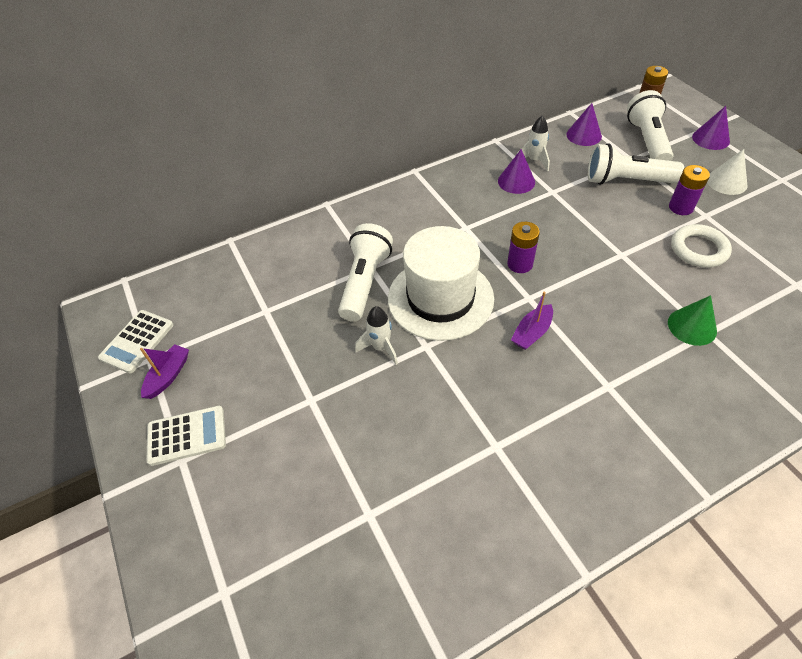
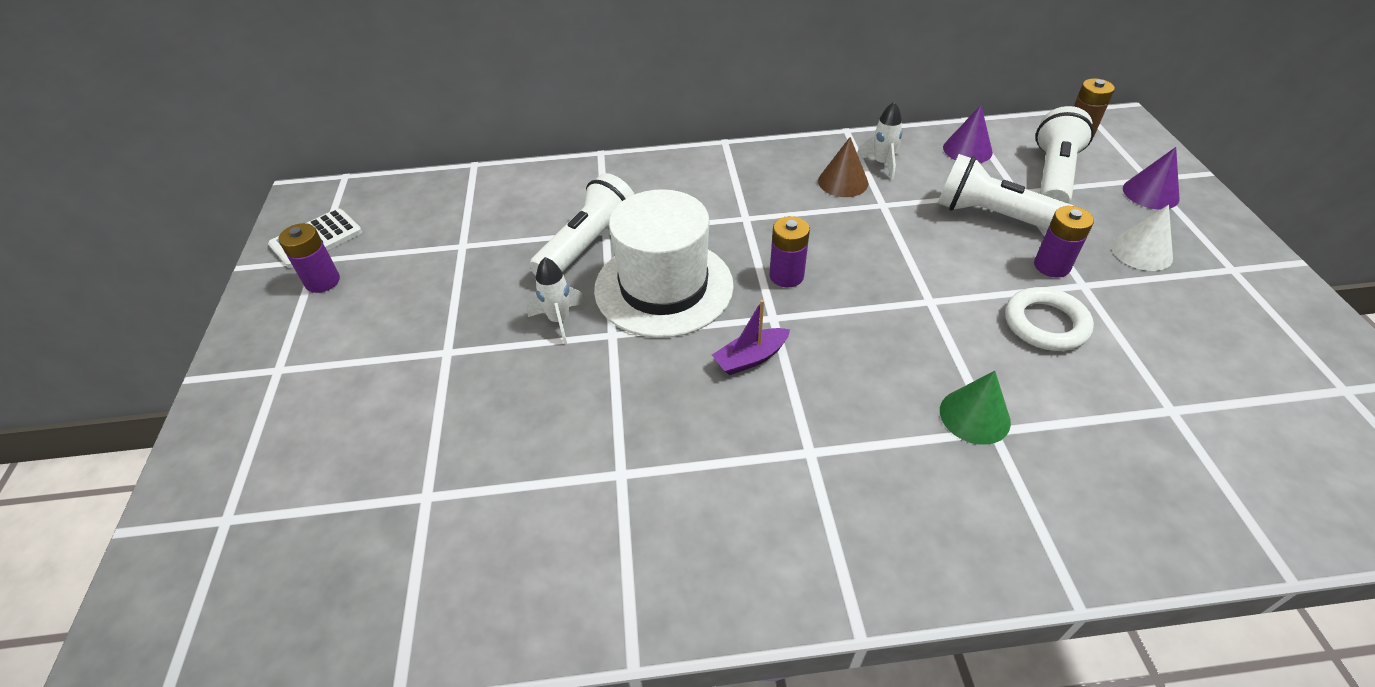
camera: 20 degrees right, 5 degrees down
(168, 376) = (322, 281): purple boat -> purple battery
(187, 435) = (299, 346): white calculator -> none
(516, 181) = (843, 182): purple cone -> brown cone

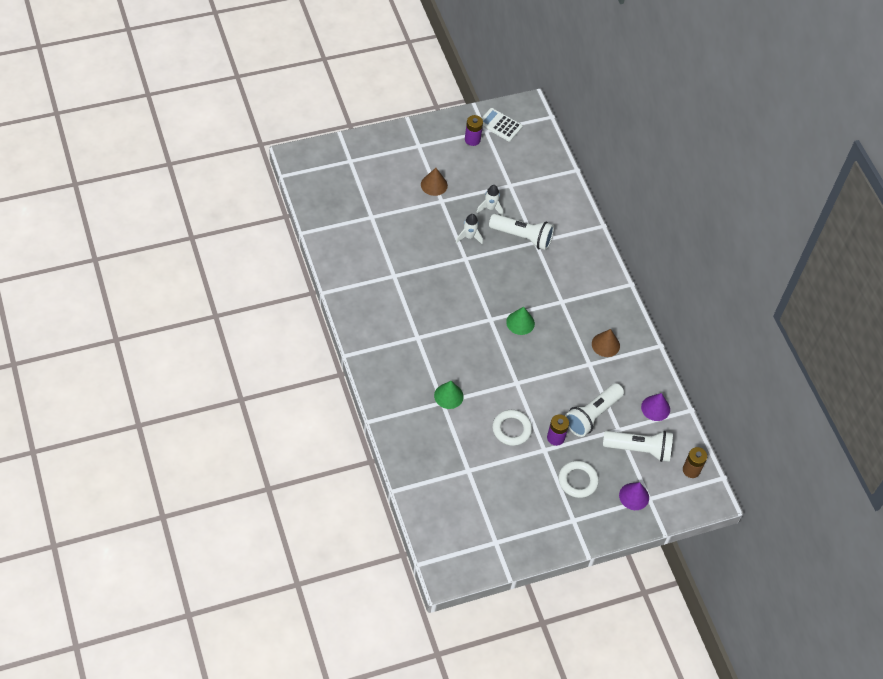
camera: 70 degrees right, 10 degrees up
(398, 358) = (434, 185): none -> brown cone
(663, 287) = (500, 273): white hat -> none
(750, 358) = (463, 312): purple boat -> none
(786, 276) = (520, 322): purple battery -> green cone
(881, 164) = (628, 363): white rocket -> white rocket (490, 208)
(993, 216) = (592, 415): white flashlight -> white flashlight turned 150 degrees counterclockwise
(1141, 252) = (577, 481): white cone -> white ring

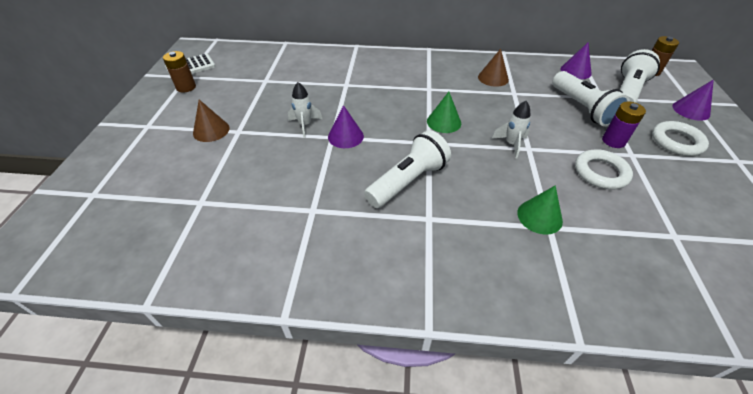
camera: 60 degrees left, 10 degrees down
(470, 266) = (345, 136): none -> purple cone
(472, 139) = (186, 87): purple battery -> brown battery
(490, 208) = (281, 100): white rocket -> white rocket (511, 144)
(522, 237) = (334, 90): white flashlight -> white flashlight (408, 181)

